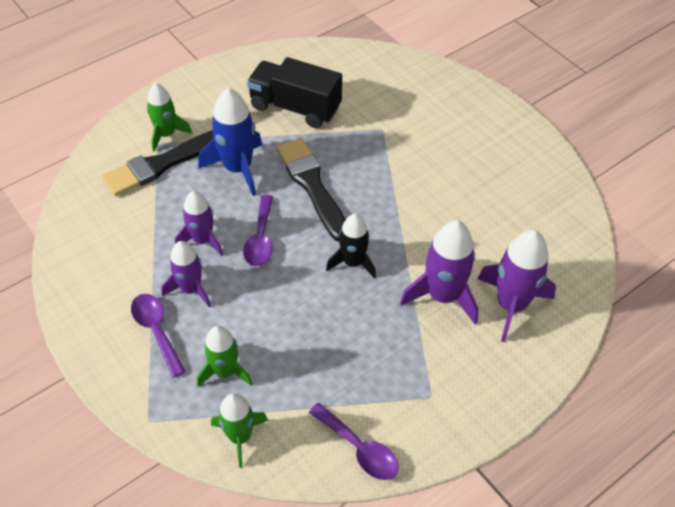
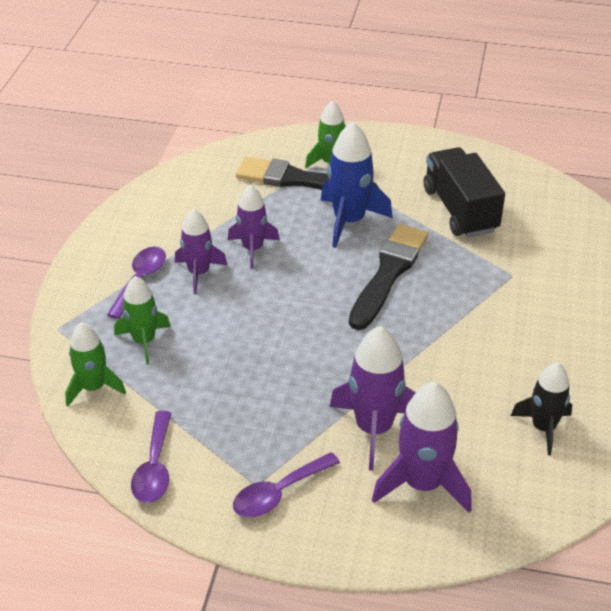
camera: 50 degrees right, 10 degrees down
(260, 238) = (294, 279): purple spoon -> purple spoon (279, 493)
(353, 262) = (338, 348): black rocket -> black rocket (543, 428)

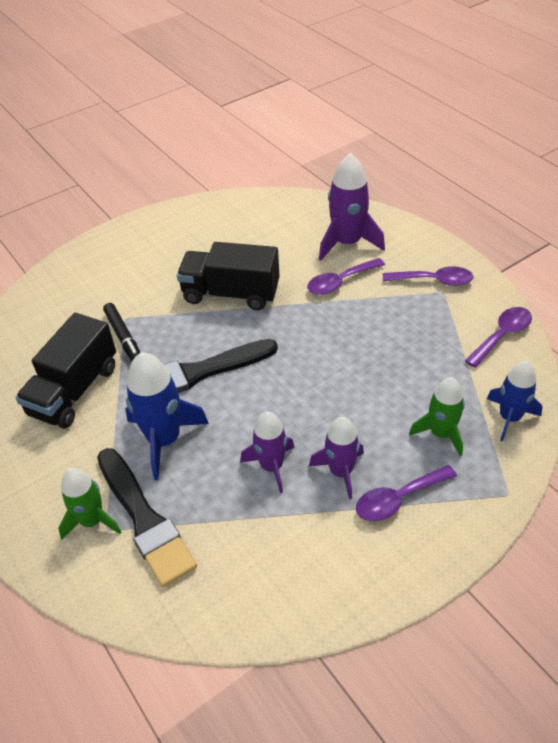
camera: 135 degrees left, 5 degrees up
(93, 387) = (509, 418): green rocket -> blue rocket
(373, 428) = (340, 282): purple rocket -> purple spoon
(459, 350) = (231, 293): none -> black truck
(486, 261) = (124, 338): none -> black marker
(543, 428) = (248, 231): black rocket -> none

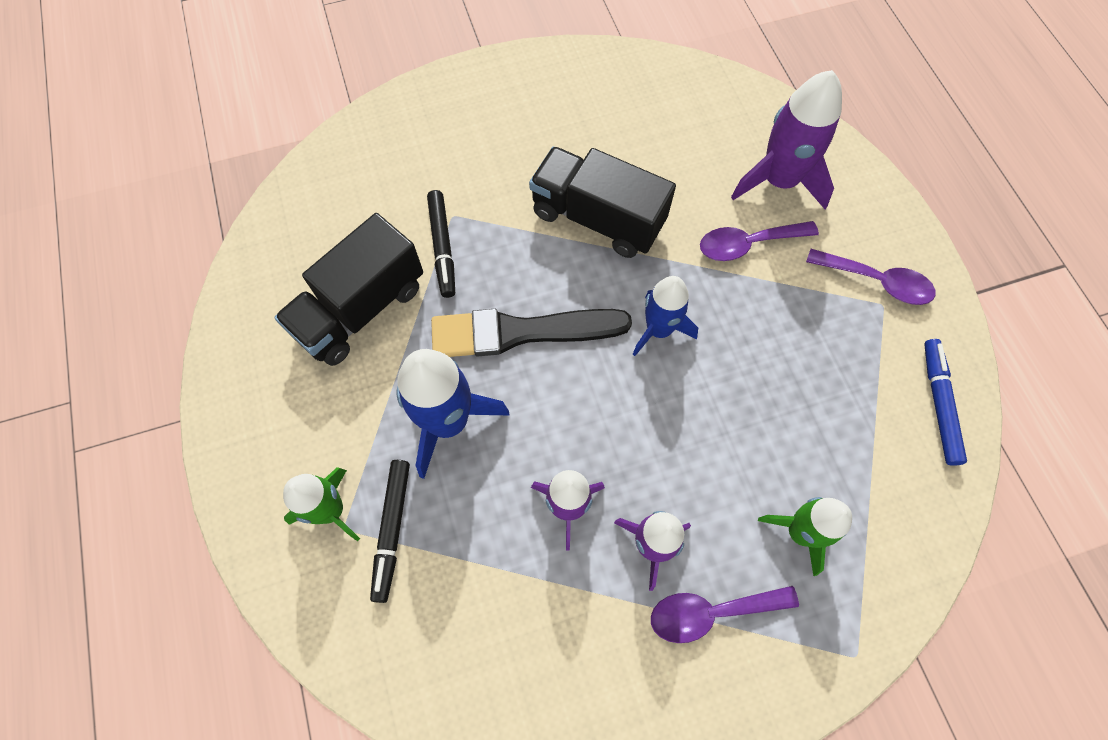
camera: 15 degrees right, 20 degrees up
(144, 519) = (392, 530): black brush -> black marker
(502, 336) = (939, 404): purple spoon -> blue marker
(509, 418) = (901, 539): blue rocket -> blue rocket (658, 329)

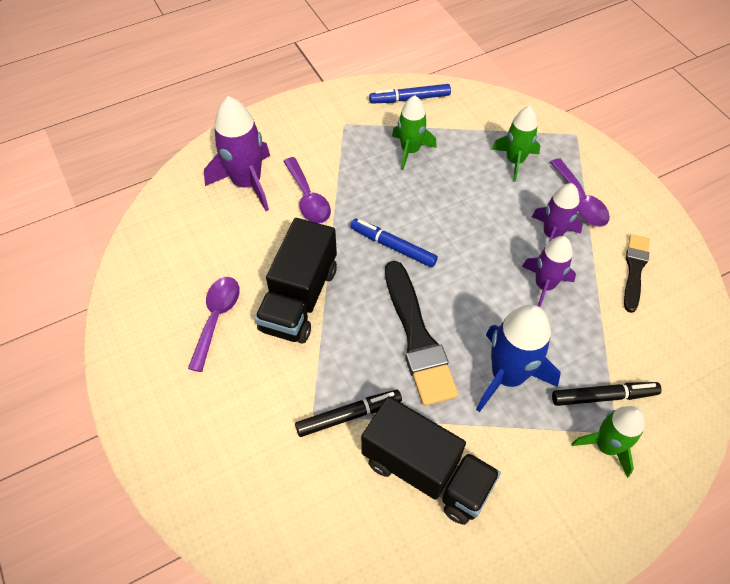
camera: 100 degrees left, 10 degrees down
(571, 651) = (634, 270): none -> black brush
(658, 329) = (393, 246): blue rocket -> blue marker
(828, 383) = (410, 150): none -> green rocket
(876, 282) = (327, 127): purple spoon -> purple spoon (217, 318)

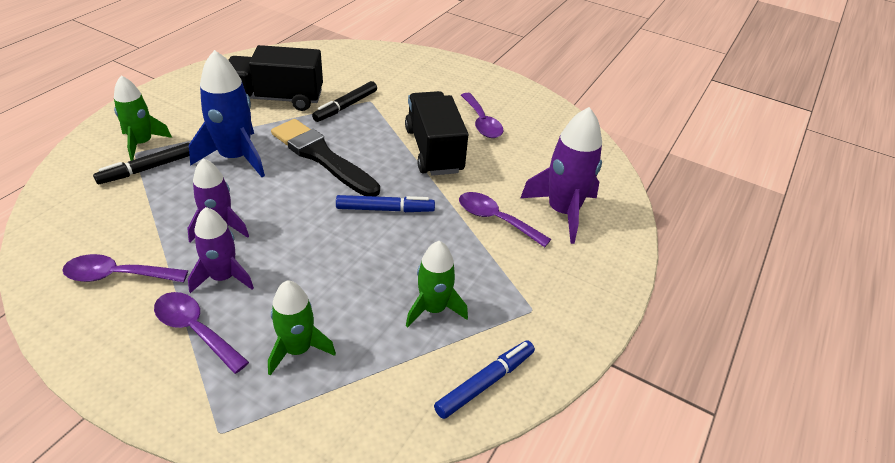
camera: 145 degrees right, 15 degrees down
(634, 270) = (118, 275): black brush -> purple spoon

